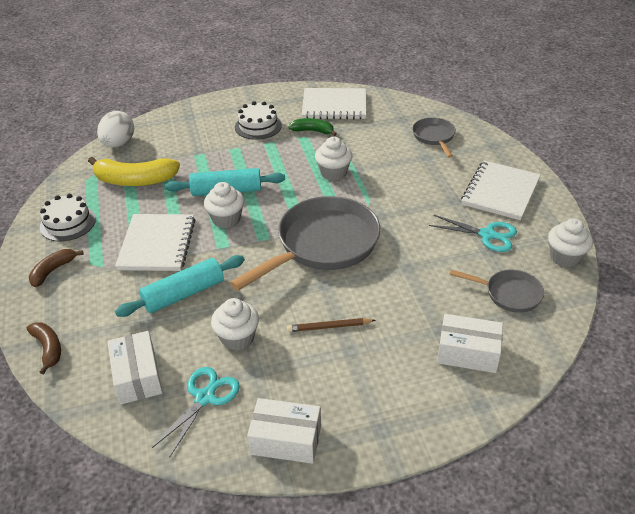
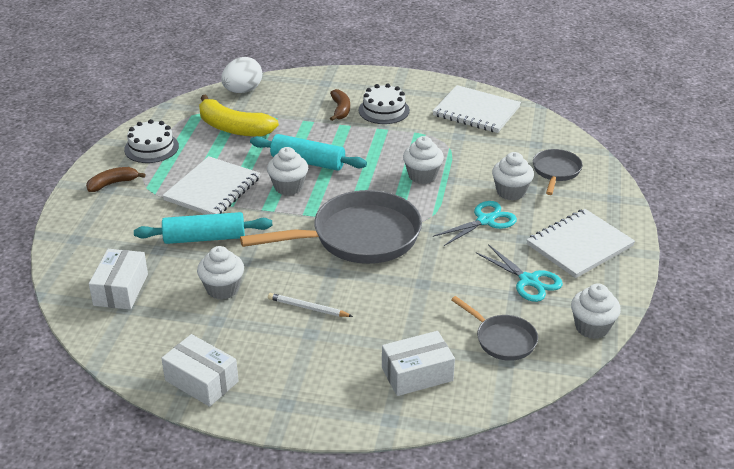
camera: 25 degrees right, 5 degrees down
(48, 348) = (68, 244): brown banana -> brown banana (340, 110)
(204, 398) = (161, 325): turquoise scissors -> turquoise scissors (485, 220)
(313, 131) = (434, 130): green banana -> none
(329, 327) = (308, 307): brown pencil -> white pencil
(414, 164) = (511, 192): none -> white cupcake
(468, 352) = (417, 374): white box -> white box turned 60 degrees counterclockwise

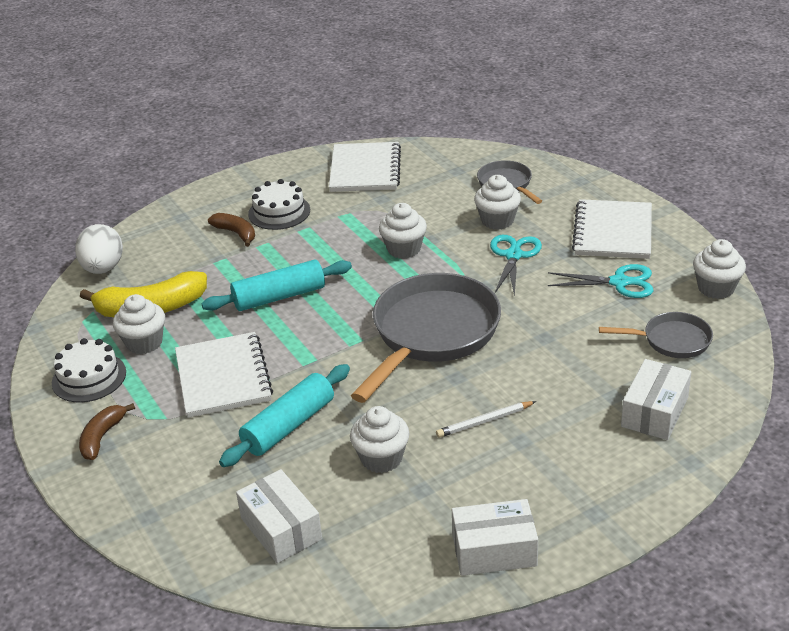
camera: 40 degrees left, 0 degrees up
(288, 187) = (296, 330): white cupcake -> white cupcake (144, 343)
(476, 111) = (365, 170): white notebook -> white notebook turned 75 degrees counterclockwise

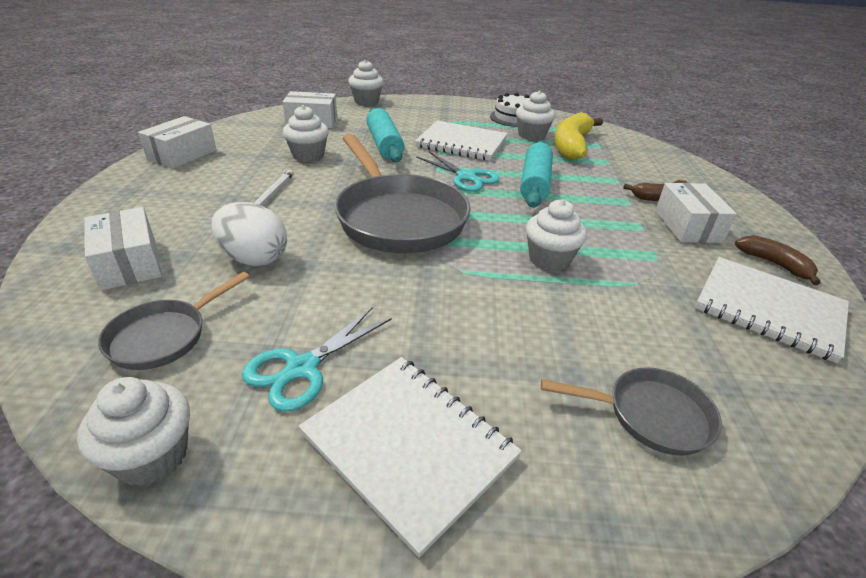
camera: 120 degrees right, 0 degrees up
(102, 437) = (454, 109): brown banana -> brown banana (774, 264)
(103, 268) = (644, 146): white egg -> white egg (254, 258)
(279, 212) = (687, 226): white cake -> white box
(497, 220) = (550, 349): white cupcake -> white cupcake (366, 101)
(513, 255) = (458, 319): turquoise scissors -> turquoise scissors (466, 177)

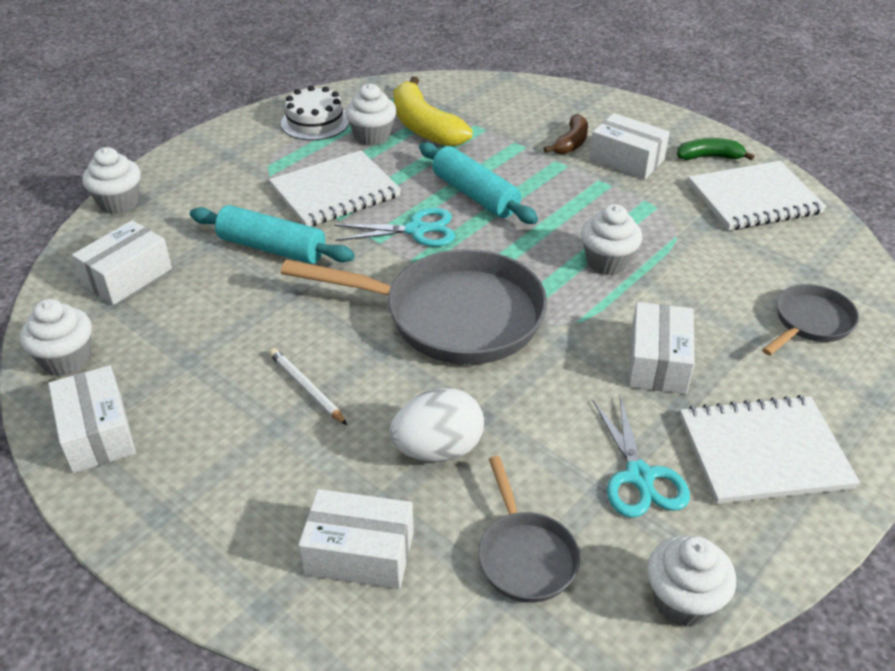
camera: 50 degrees left, 5 degrees up
(308, 155) = (232, 320): white cupcake -> white cupcake (66, 359)
(460, 328) = (657, 362): none -> white box
(774, 264) = (709, 157): brown banana -> green banana

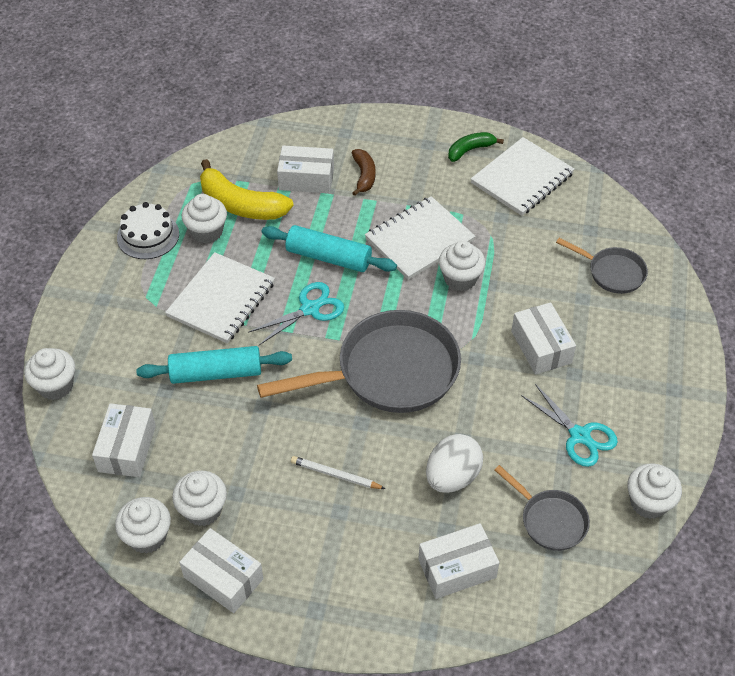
camera: 30 degrees left, 10 degrees up
(142, 360) = (203, 510): none -> white cupcake
(626, 160) = (414, 177): white box -> white box (306, 179)
(763, 452) = (637, 384): white notebook -> white notebook (419, 240)
(810, 322) = (612, 272): grey pan -> grey pan turned 105 degrees clockwise

